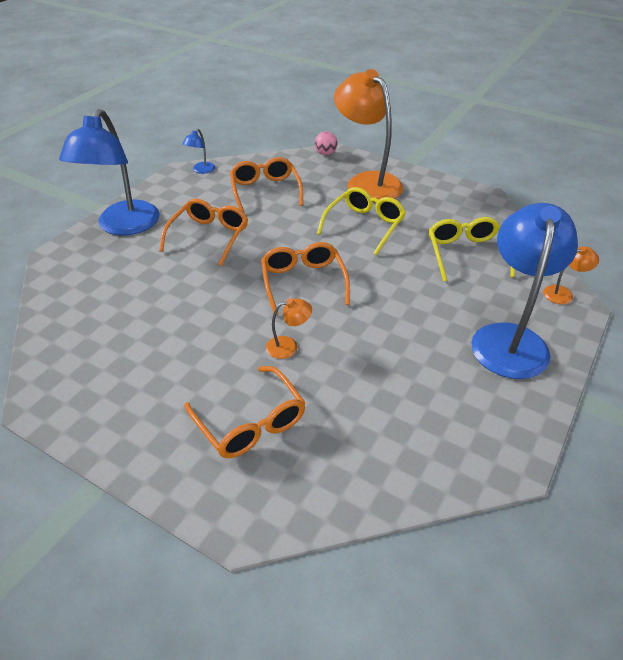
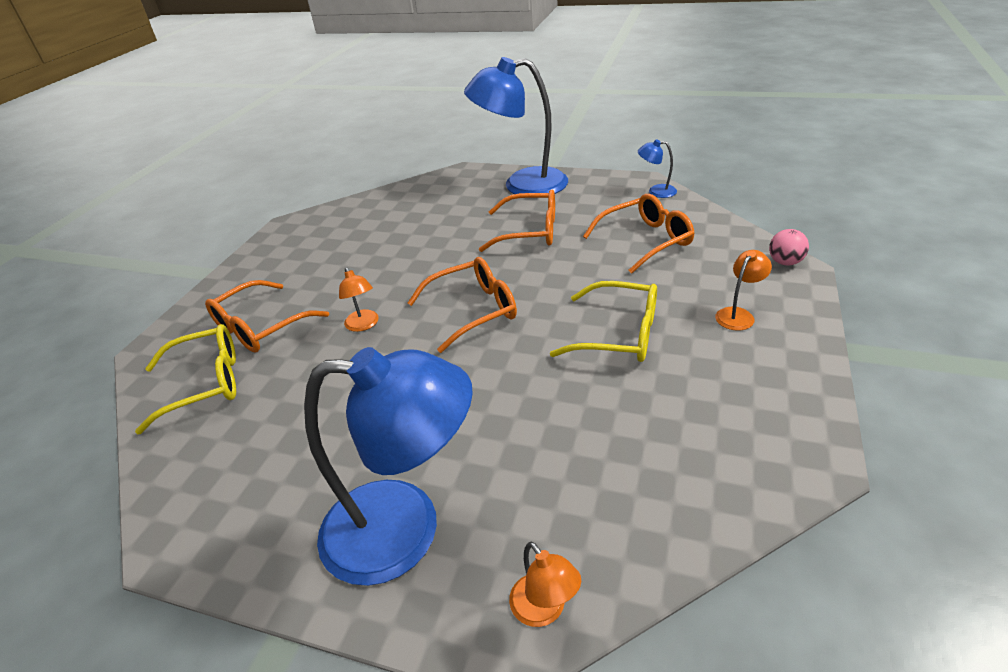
camera: 80 degrees right, 5 degrees down
(367, 182) = (738, 314): orange lamp -> orange lamp, size x0.41
(466, 254) = (603, 454): yellow glasses -> yellow glasses (205, 383)

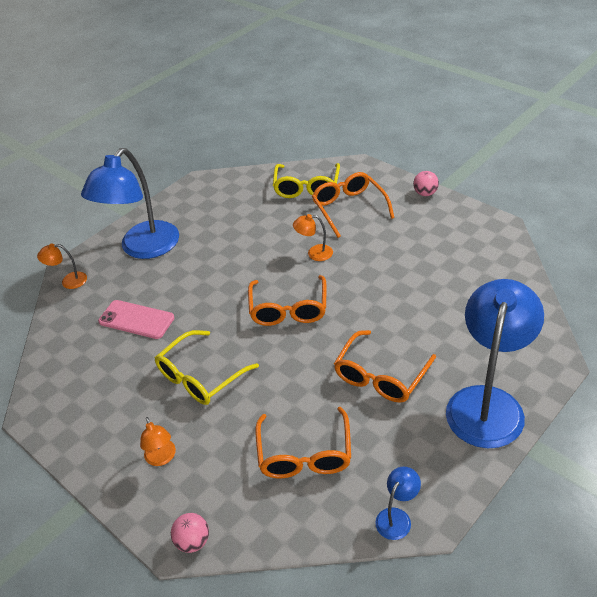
camera: 115 degrees right, 5 degrees up
(227, 279) = (425, 193): none -> pink ball
(573, 442) = (136, 320): none -> pink phone

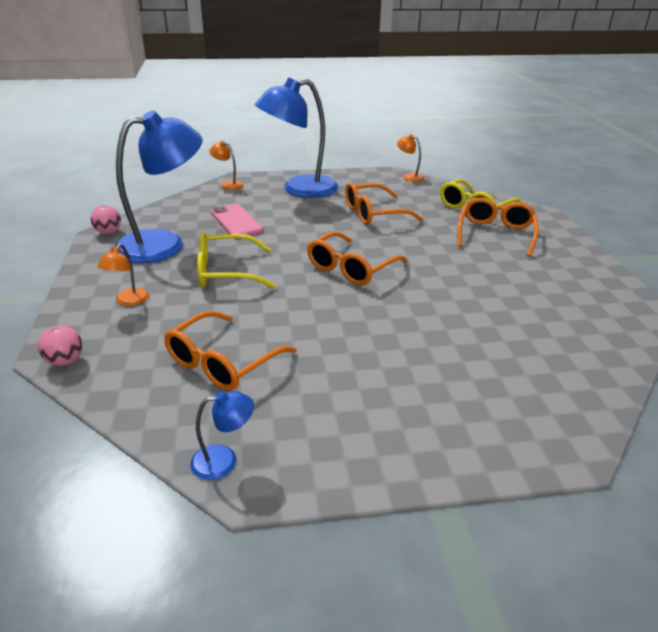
camera: 35 degrees right, 10 degrees down
(314, 253) = (423, 247): orange lamp -> orange lamp (409, 177)
(381, 376) = (363, 351): orange glasses -> orange glasses (374, 214)
(425, 193) = (587, 255): pink ball -> pink ball (108, 232)
(488, 403) = (442, 434): blue lamp -> blue lamp (164, 244)

